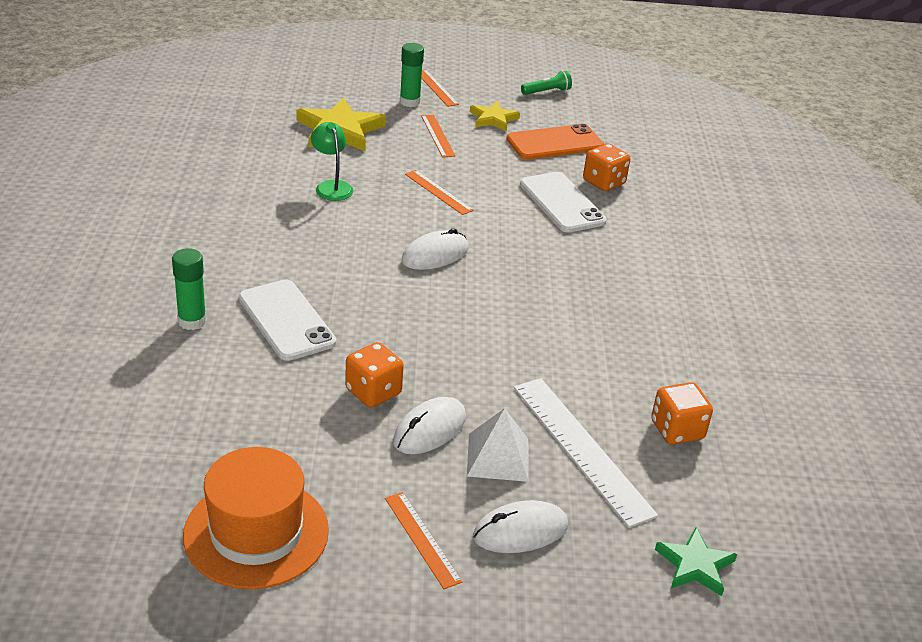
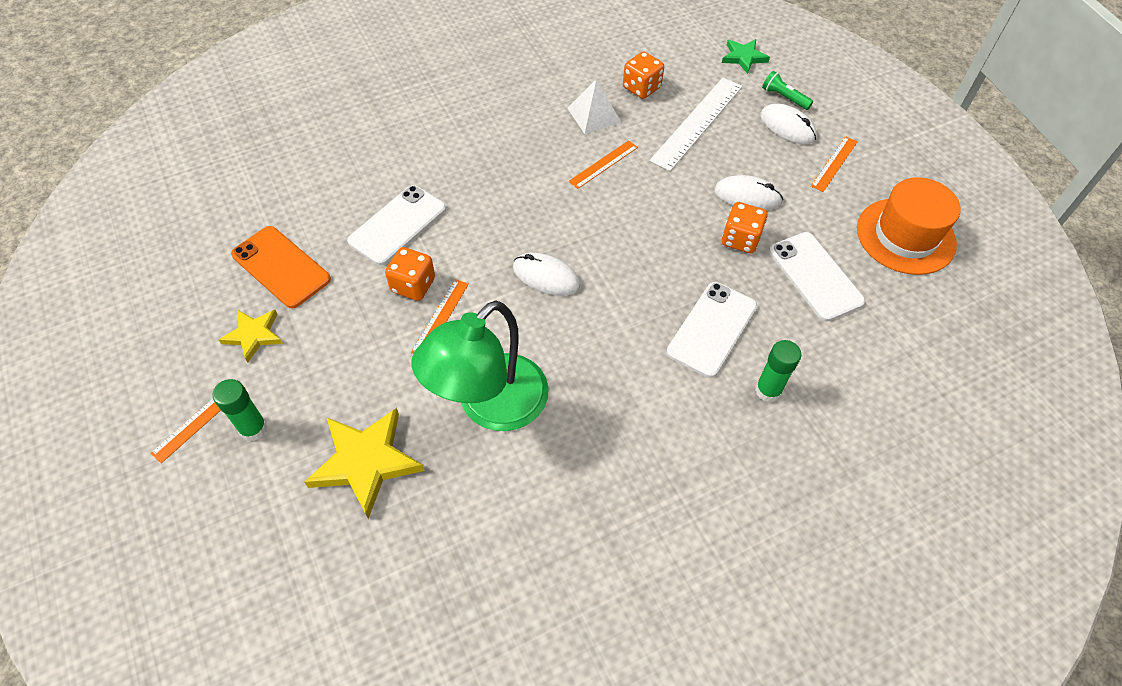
camera: 115 degrees left, 20 degrees up
(276, 421) = (815, 276): none -> white phone
(331, 186) = (490, 406): green lamp -> green lamp, size x2.12
(438, 135) = (323, 367): orange ruler -> orange ruler (603, 164)
(498, 457) = (740, 156): white pyramid -> white pyramid (594, 115)
(547, 92) = (155, 314): green flashlight -> green flashlight (784, 97)
(603, 182) = (340, 209): orange dice -> orange dice (413, 285)

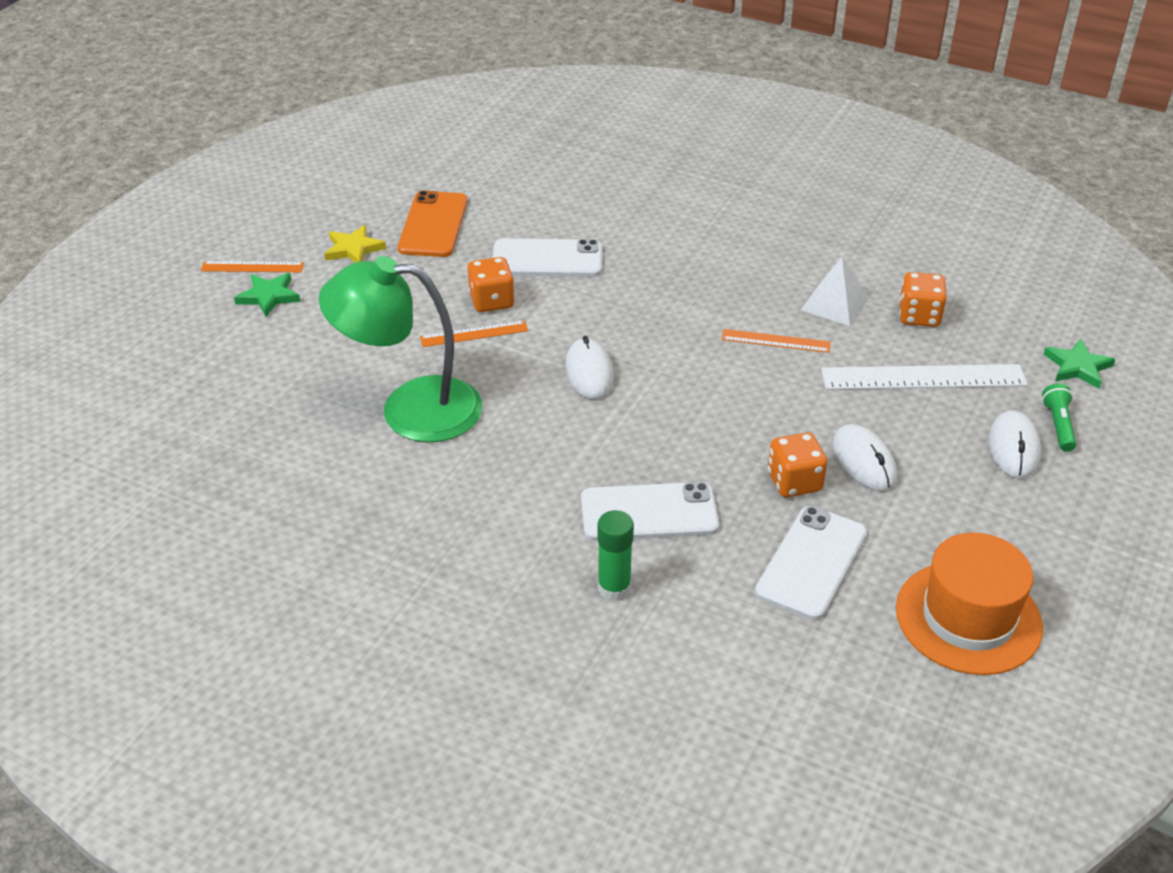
camera: 55 degrees right, 15 degrees down
(253, 429) = (269, 296): green glue stick -> green star
(366, 462) = (291, 369): yellow star -> none
(834, 163) = (1007, 510): orange ruler -> none

